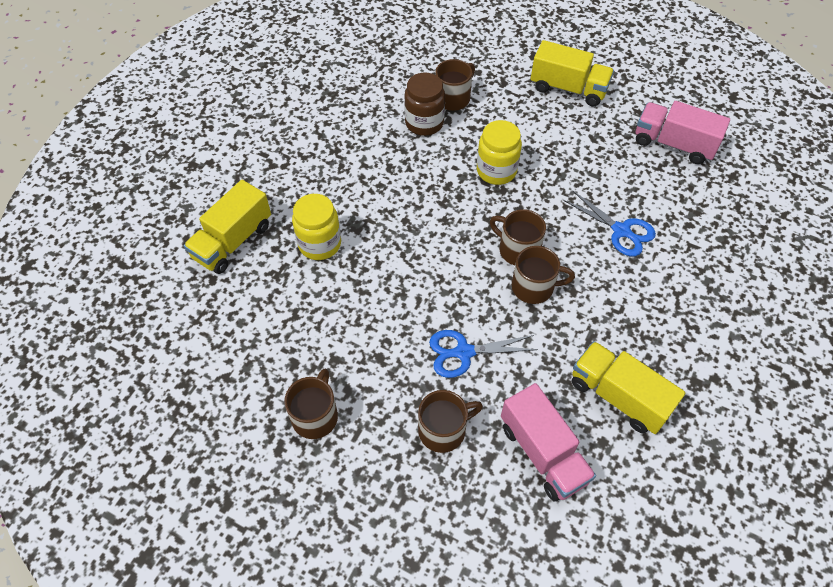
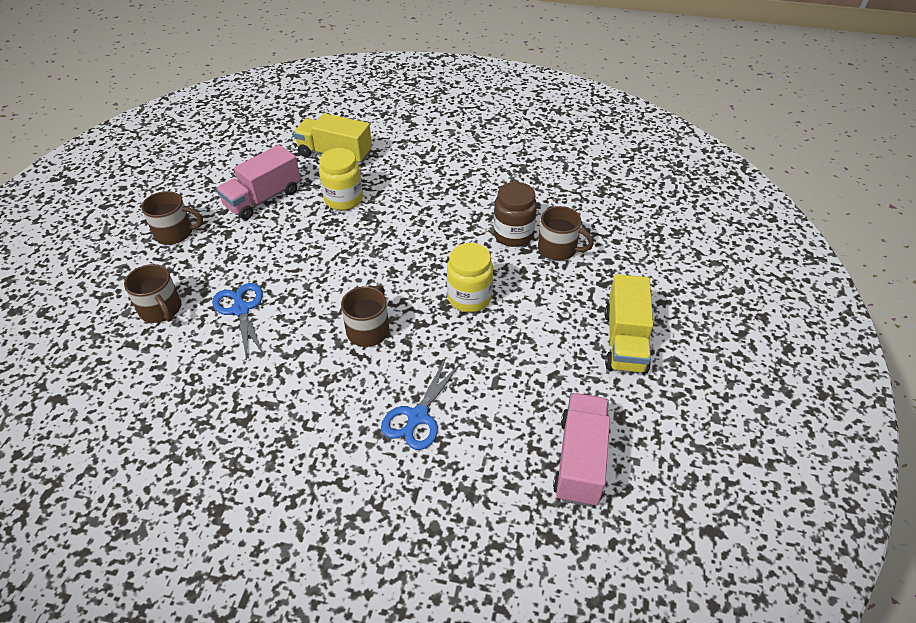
camera: 75 degrees right, 10 degrees down
(534, 287) = (323, 349): brown mug -> none
(542, 453) = (136, 381): pink truck -> pink truck (263, 198)
(618, 396) = (197, 436): yellow truck -> none

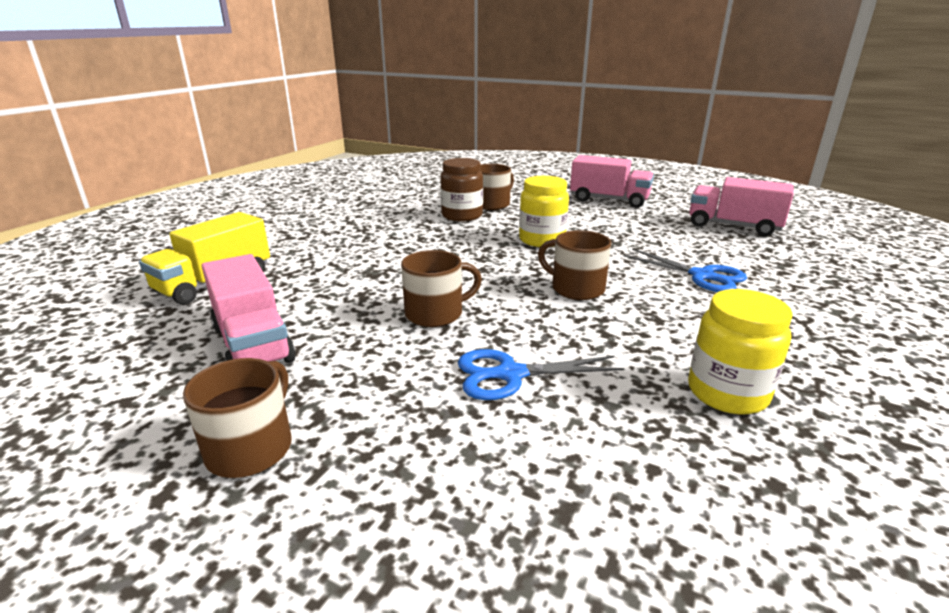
camera: 75 degrees left, 20 degrees down
(161, 309) = (477, 467): brown mug -> brown mug (436, 314)
(343, 199) = (323, 284): yellow jar -> yellow jar (727, 393)
(624, 341) = (609, 200): yellow truck -> pink truck

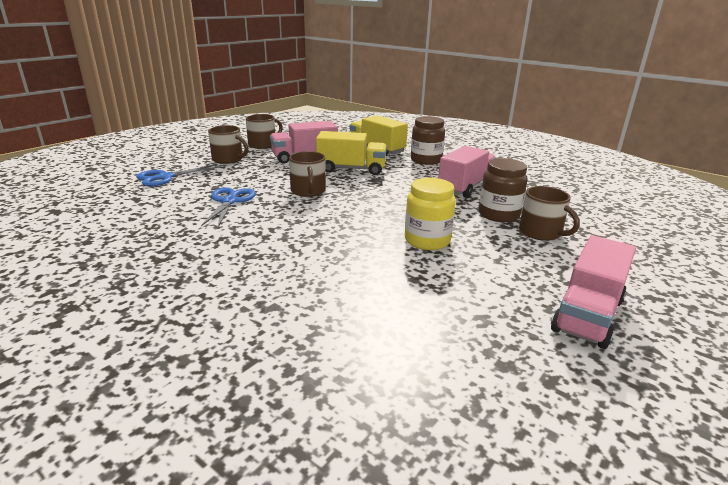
camera: 100 degrees right, 0 degrees up
(283, 247) = (426, 160): none -> brown jar
(327, 293) = (351, 169): none -> yellow truck
(576, 288) = (317, 236): brown mug -> brown mug (263, 144)
(702, 276) = (308, 304): blue scissors -> blue scissors (165, 177)
(727, 393) = (151, 253): yellow jar -> none
(733, 226) = (469, 404): pink truck -> pink truck (465, 187)

